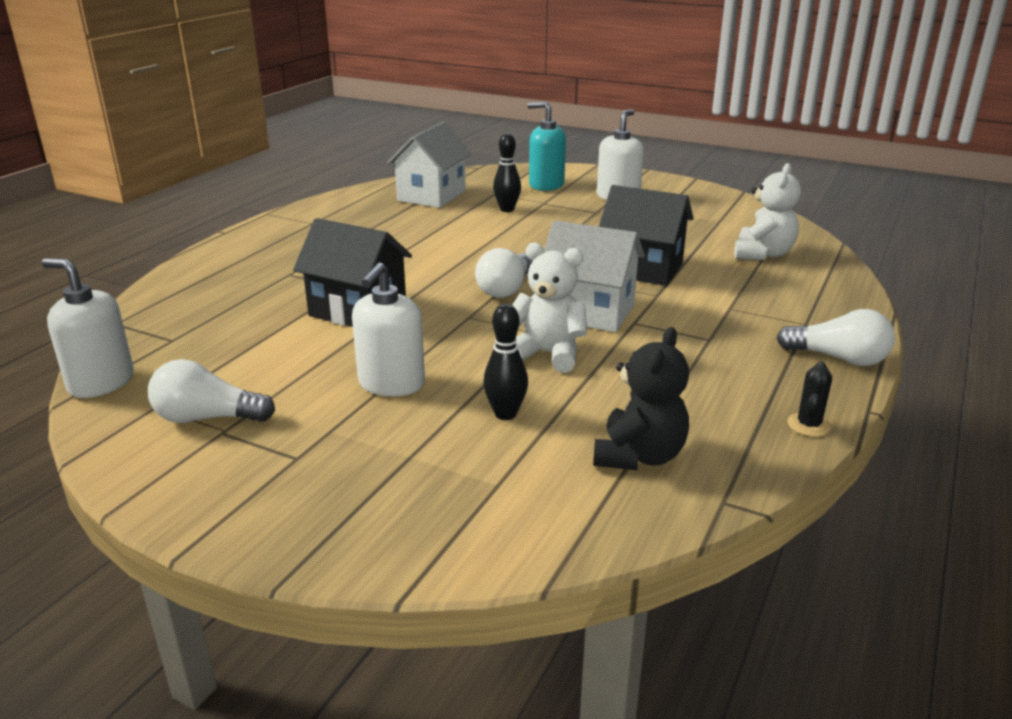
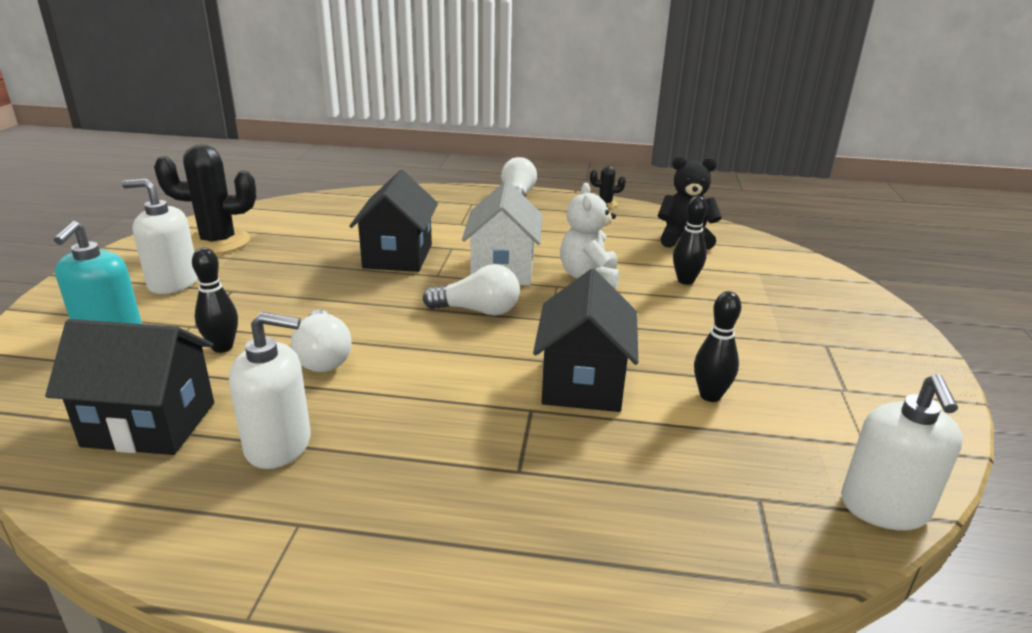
camera: 110 degrees left, 0 degrees up
(207, 418) = (841, 404): white light bulb -> white light bulb (323, 357)
(288, 357) = (710, 395): none -> black bowling pin
(391, 384) = (695, 331): white soap dispenser -> white soap dispenser (279, 445)
(432, 196) = (150, 424): white house -> black house
(697, 208) = (218, 242): none -> black cactus
(763, 254) = (344, 215): white teddy bear -> none

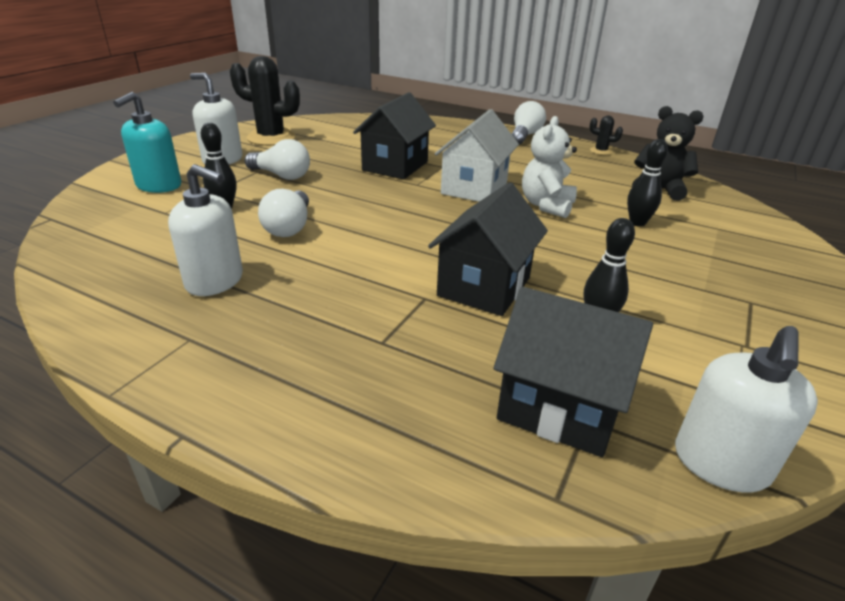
camera: 20 degrees right, 5 degrees up
(150, 424) = (141, 248): black house -> black house (559, 407)
(478, 311) = (432, 215): white light bulb -> white light bulb (281, 175)

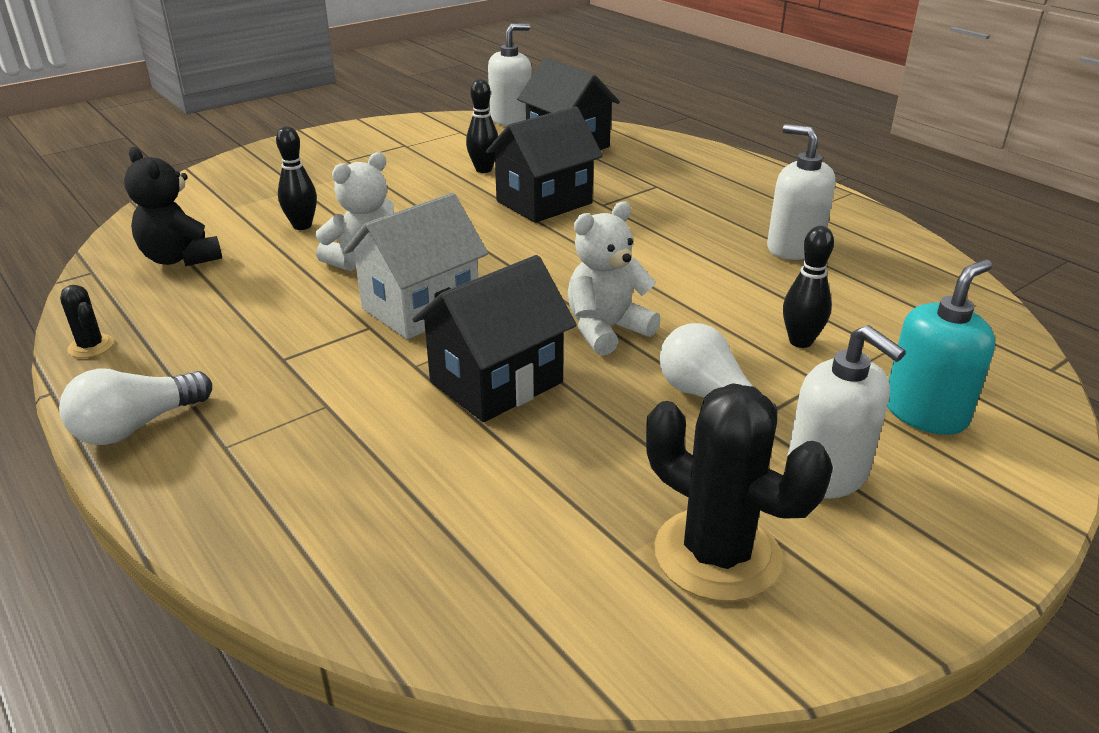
camera: 155 degrees left, 0 degrees up
(289, 227) = (711, 293): white light bulb -> none
(353, 194) = (606, 330): none -> white teddy bear

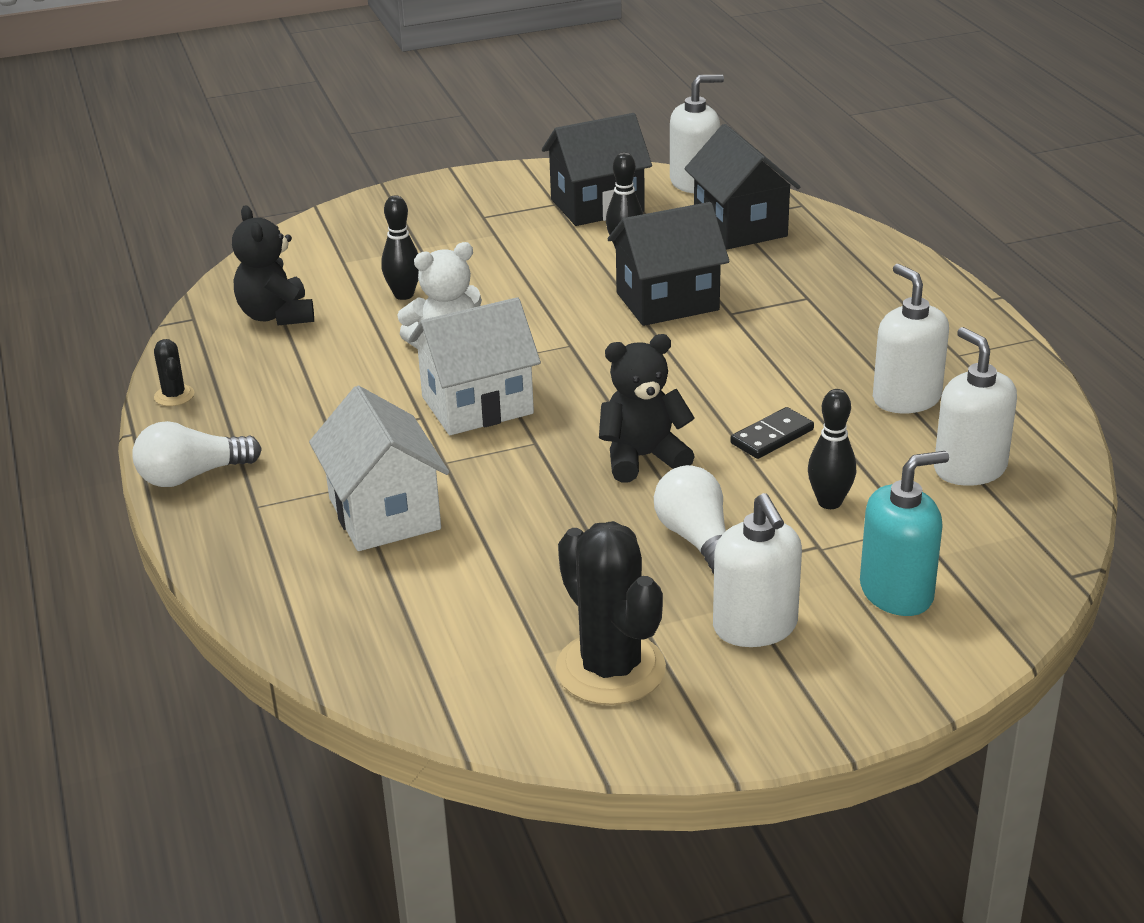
camera: 20 degrees right, 0 degrees up
(376, 428) = (384, 513): none -> white house
(496, 382) = (509, 490): black house -> black house (597, 205)
(606, 330) = (642, 458): white teddy bear -> black teddy bear
(708, 294) = (772, 436): none -> black domino
(890, 294) = (969, 468): none -> white soap dispenser

